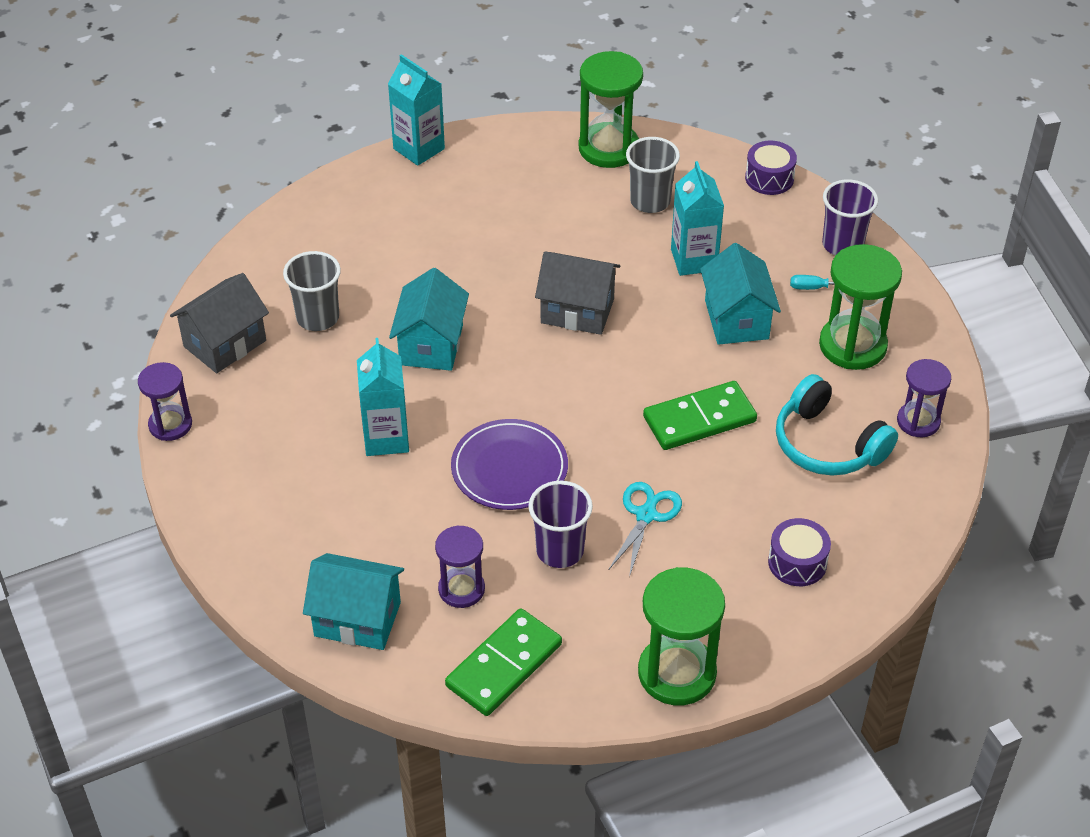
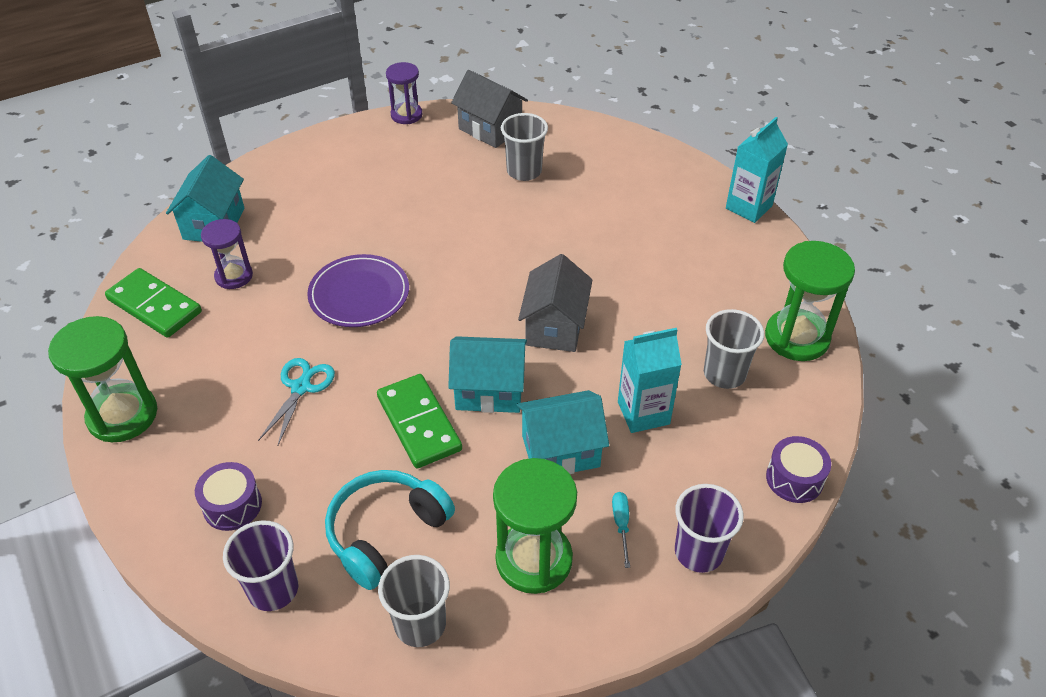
camera: 85 degrees right, 0 degrees up
(386, 438) = (393, 221): turquoise carton -> none
(431, 345) = (500, 236): turquoise house -> turquoise house (489, 391)
(560, 550) = (266, 332): purple cup -> purple cup (273, 589)
(646, 515) = (301, 387): turquoise scissors -> turquoise scissors turned 90 degrees counterclockwise
(918, 421) = (420, 624): purple hourglass -> grey cup

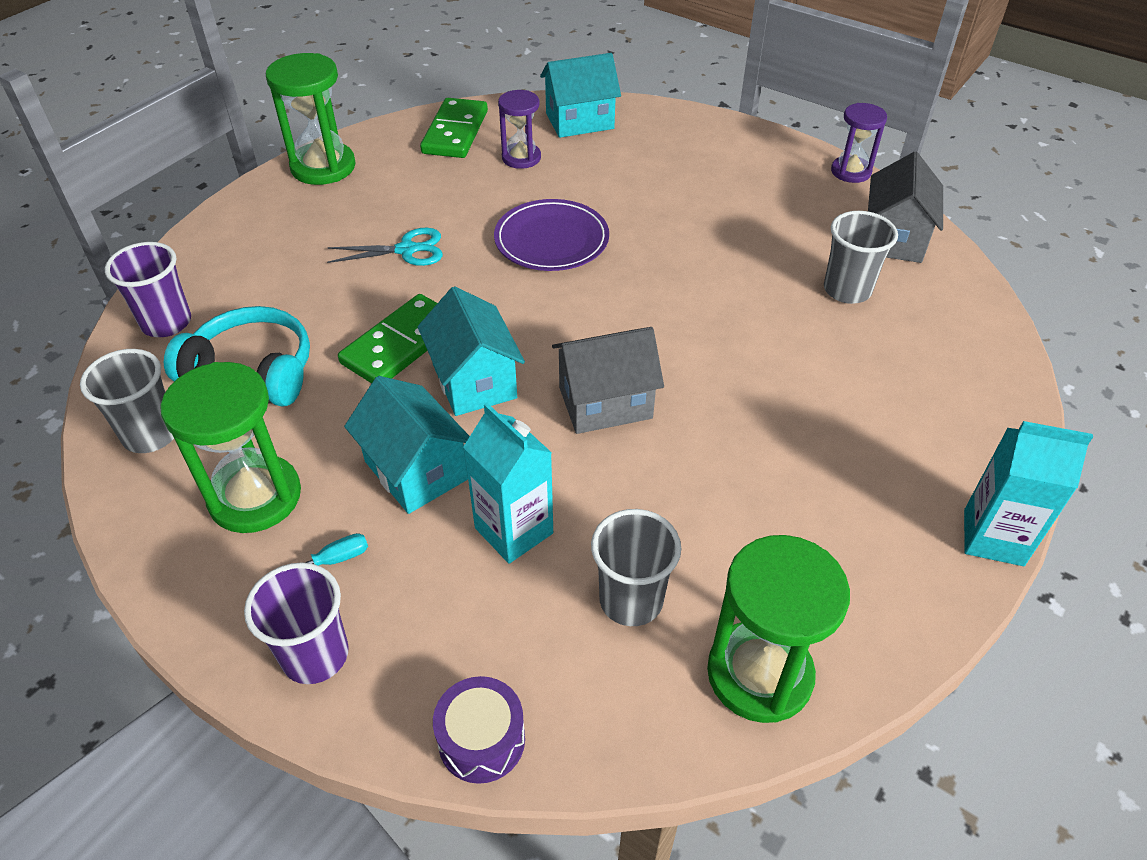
camera: 65 degrees right, 0 degrees up
(232, 505) = (250, 263): purple drum -> none

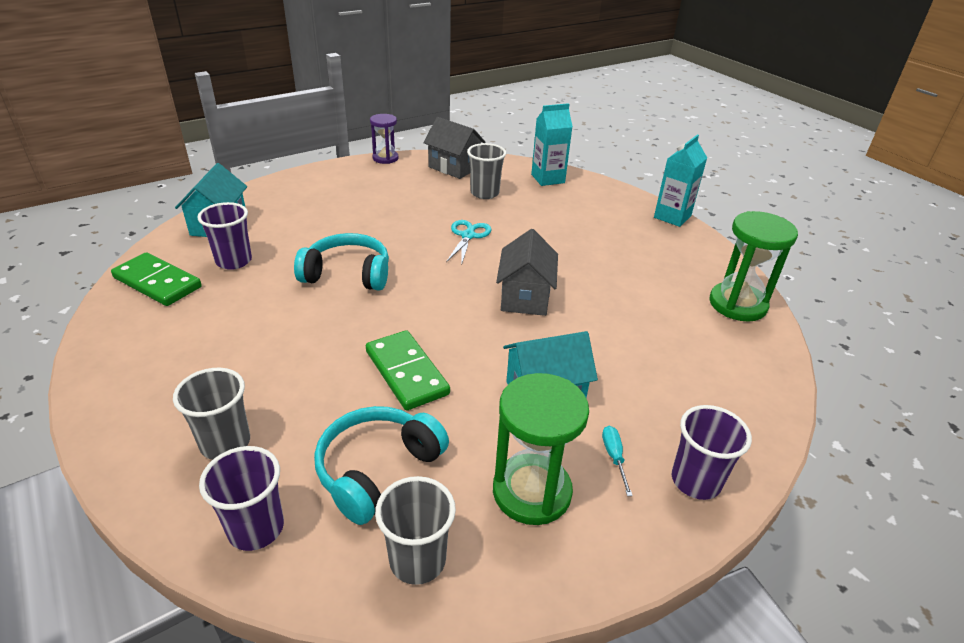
camera: 70 degrees left, 10 degrees down
(323, 167) = (113, 369): green hourglass -> none
(406, 250) = (292, 344): turquoise scissors -> turquoise scissors (468, 236)
(474, 381) = (471, 346): turquoise house -> none
(481, 740) = (769, 414): purple drum -> none
(514, 530) = (616, 362): turquoise carton -> turquoise carton (548, 179)
(521, 158) = (234, 261): purple hourglass -> purple cup
(551, 240) = (347, 274): purple plate -> turquoise headphones
(631, 600) = (682, 331): grey cup -> grey cup (225, 443)

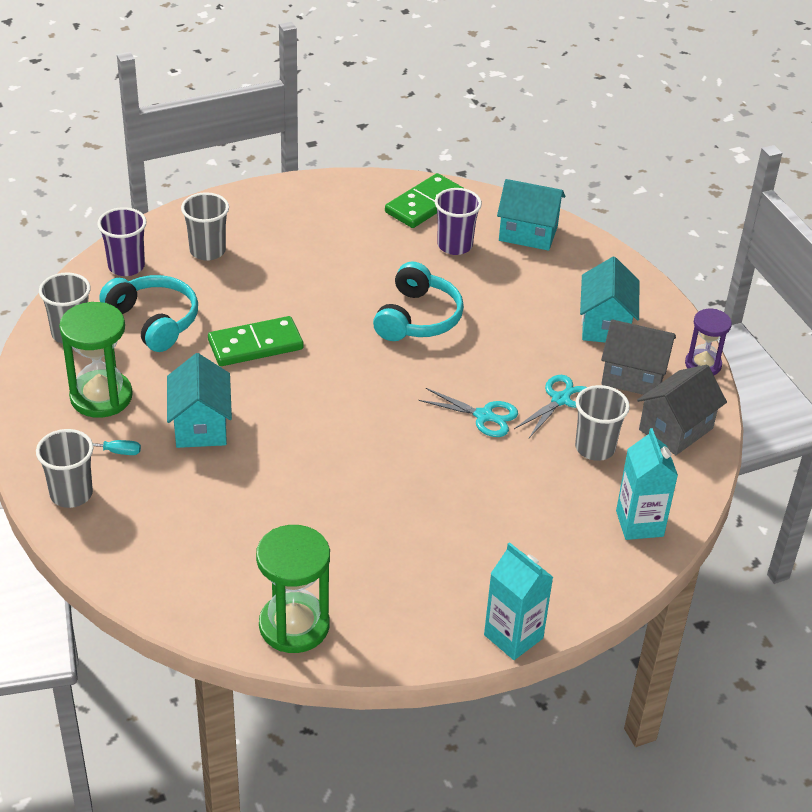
camera: 100 degrees right, 5 degrees up
(346, 191) = (605, 324): none -> turquoise house
(438, 206) = (560, 400): none -> turquoise scissors
(525, 297) = (350, 441): grey house -> grey house (633, 376)
(695, 481) = (71, 494): purple cup -> grey cup

